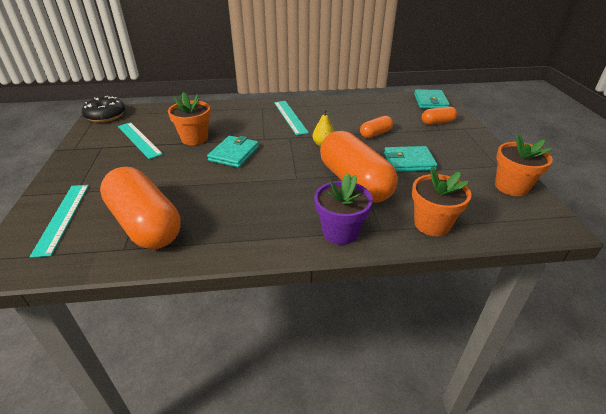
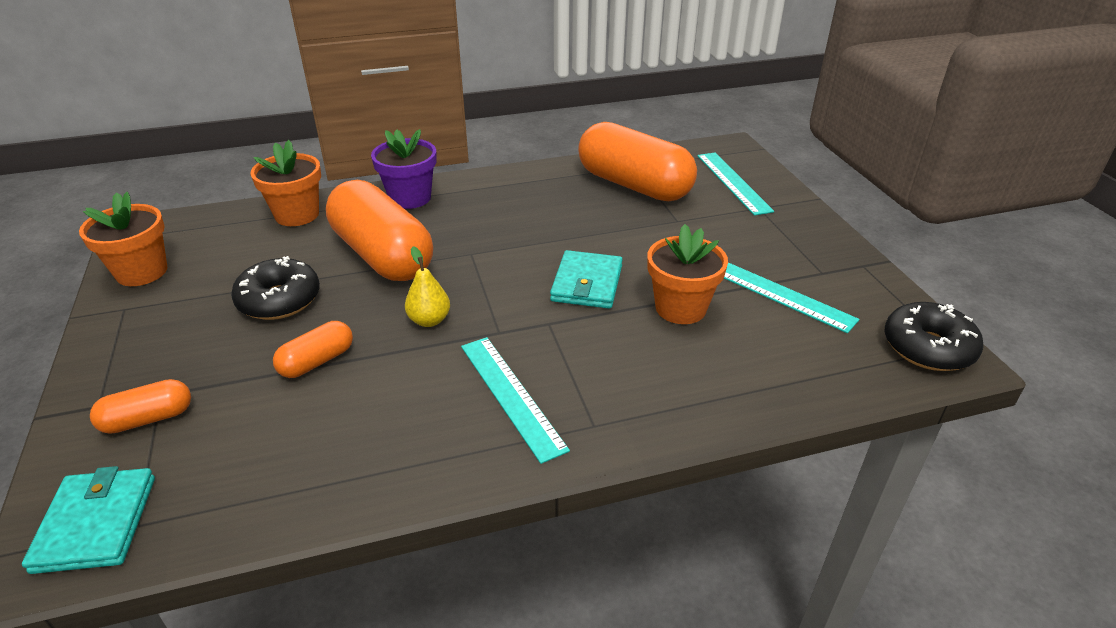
camera: 170 degrees right, 0 degrees up
(409, 161) = (279, 300): turquoise wallet -> black donut

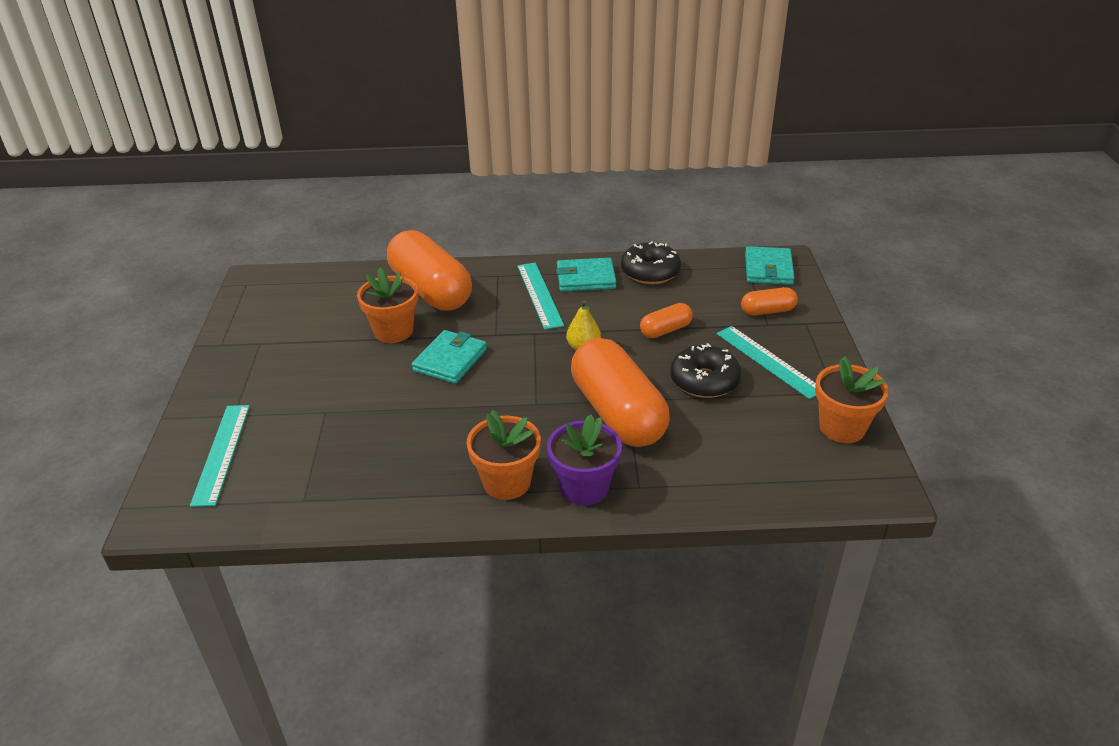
camera: 165 degrees left, 0 degrees up
(297, 215) = (710, 481): orange flower pot -> orange flower pot (506, 482)
(443, 442) = (586, 278): none -> turquoise wallet
(634, 185) = (329, 467): orange capsule -> orange capsule (431, 290)
(778, 294) = (313, 331): turquoise ruler -> turquoise ruler (768, 361)
(928, 348) = (260, 286): black donut -> black donut (650, 272)

